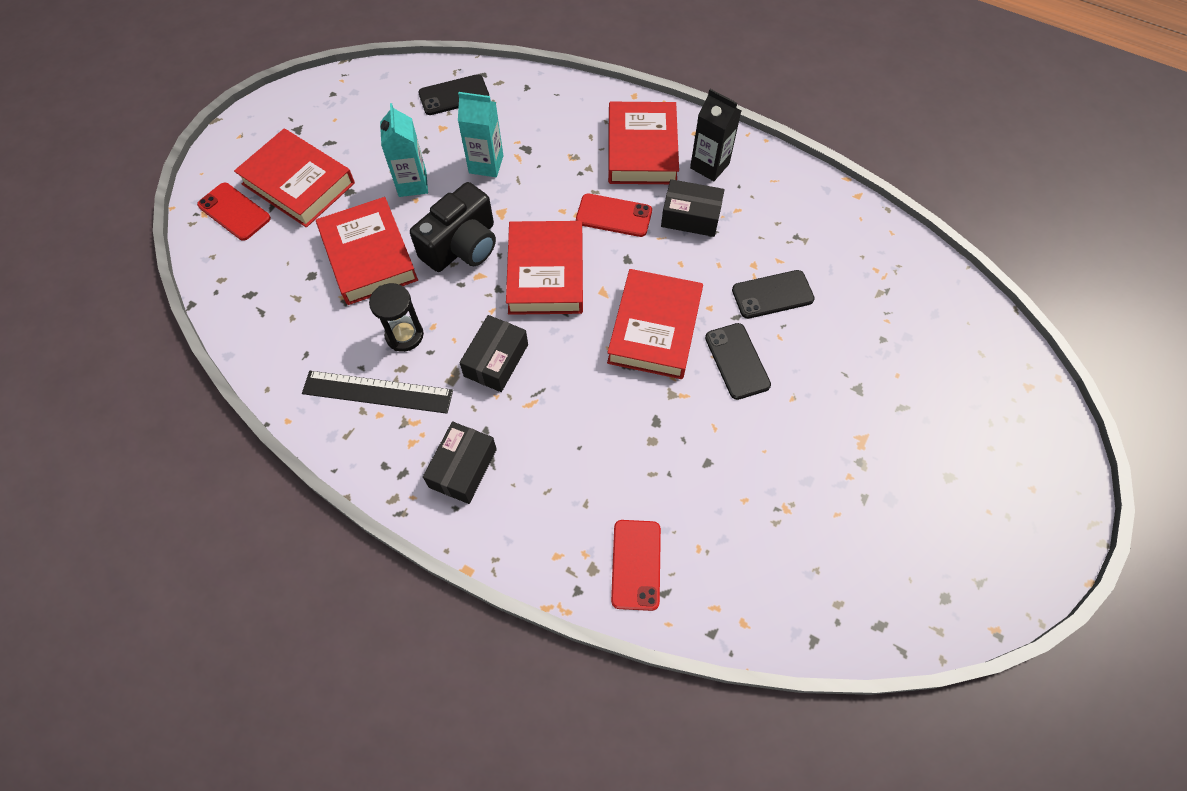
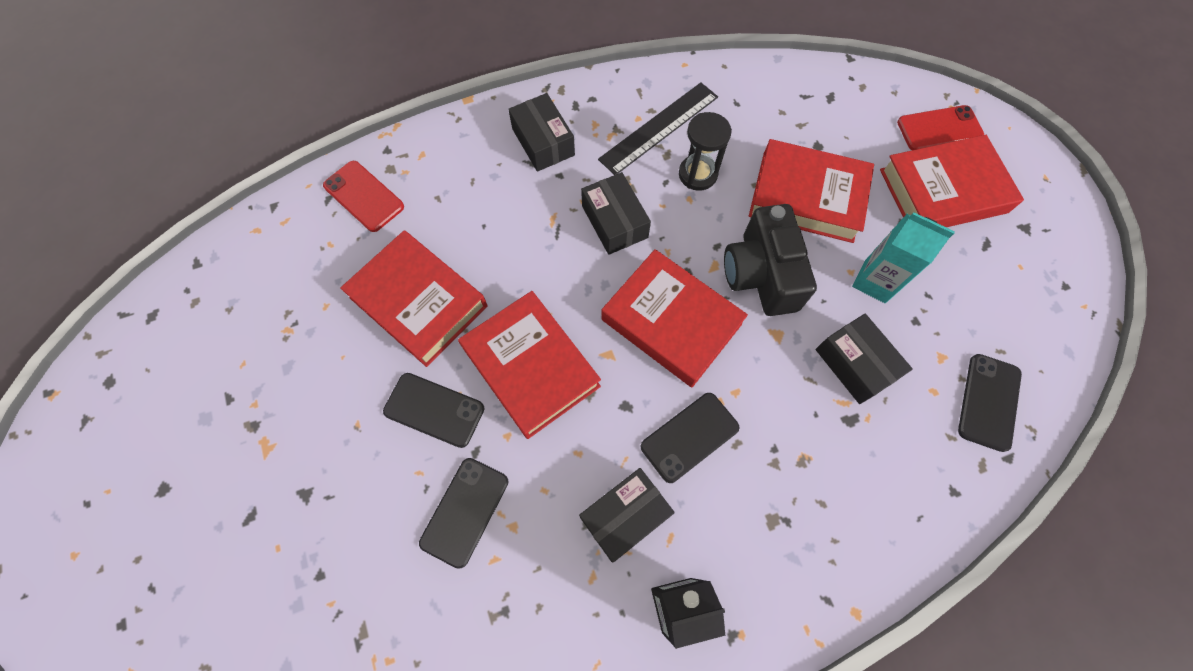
camera: 130 degrees right, 5 degrees up
(486, 164) = (855, 364): turquoise carton -> black box
(614, 215) = (689, 437): red phone -> black phone
(642, 149) = (760, 546): red book -> red book (418, 302)

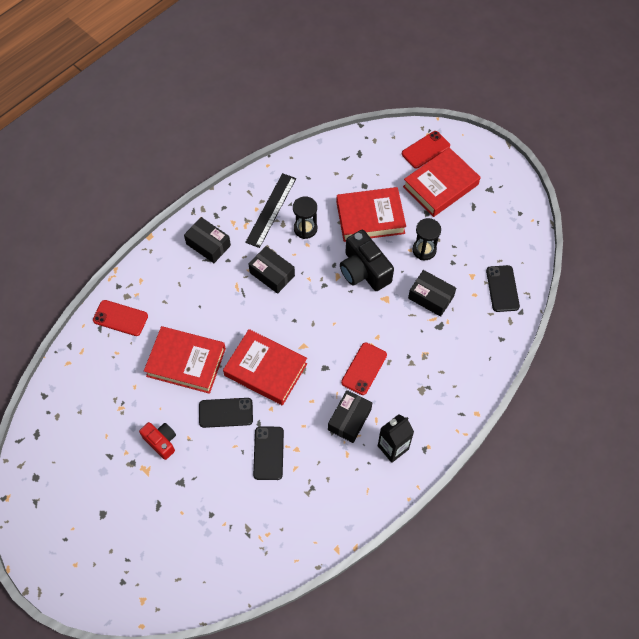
camera: 25 degrees left, 5 degrees down
(313, 411) = (161, 441): none -> red camera
(671, 321) = (328, 315): red book -> none
(689, 437) = (364, 369): black phone -> red phone
(875, 281) = (424, 250): turquoise carton -> black hourglass

